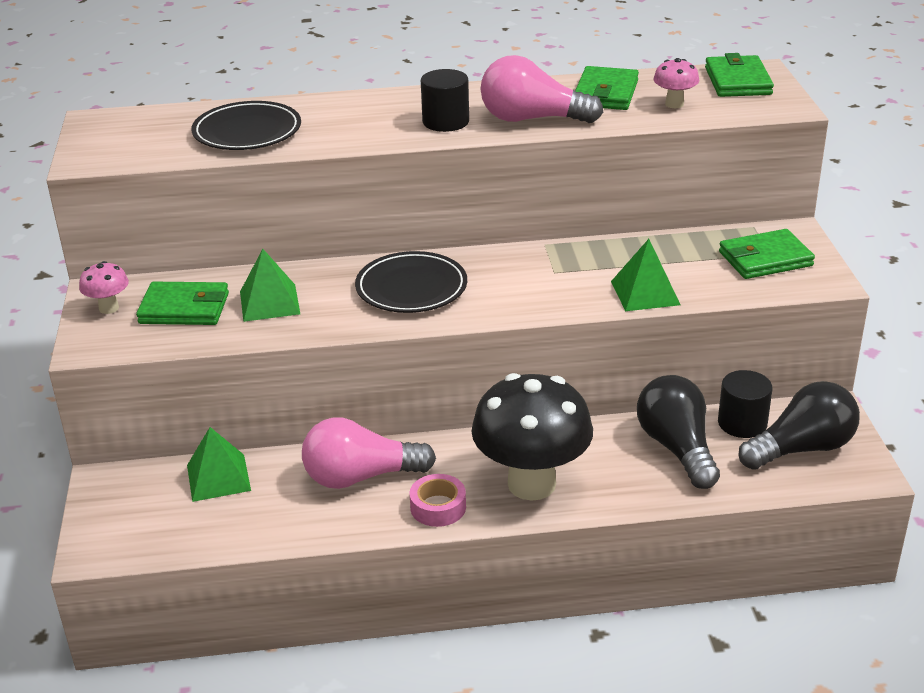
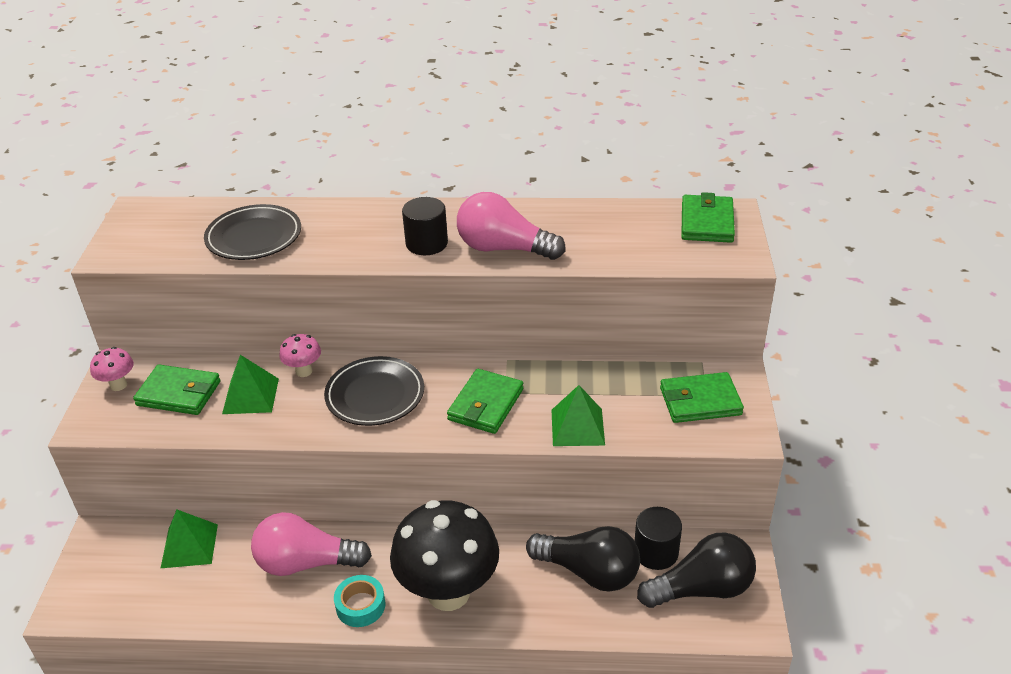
camera: 10 degrees right, 5 degrees up
(438, 507) = (360, 606): pink tape -> turquoise tape
(605, 93) = (580, 225): green wallet -> green wallet (485, 404)
(674, 104) = (638, 244): pink mushroom -> pink mushroom (304, 371)
(677, 448) = (589, 572): black light bulb -> black light bulb turned 120 degrees clockwise

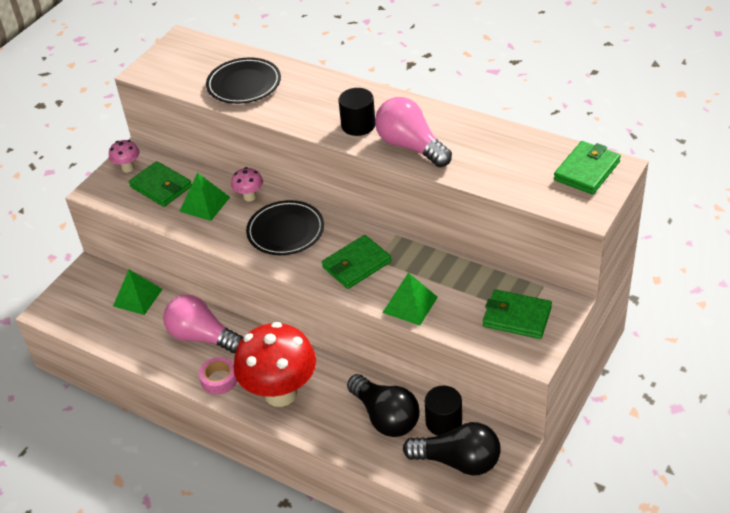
camera: 30 degrees right, 5 degrees up
(360, 606) = (219, 379): turquoise tape -> pink tape
(448, 592) = (280, 393): black mushroom -> red mushroom

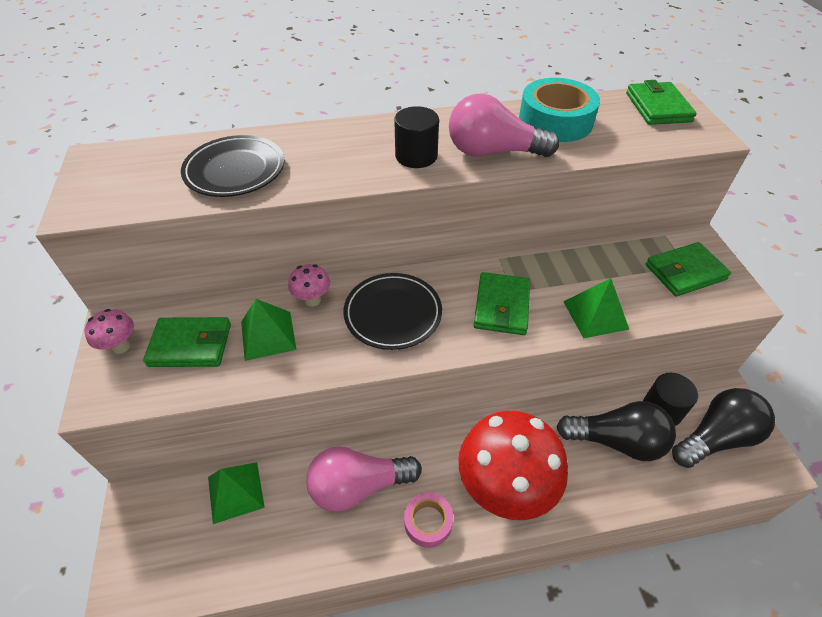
camera: 45 degrees left, 5 degrees up
(488, 144) = (555, 121): none -> turquoise tape

